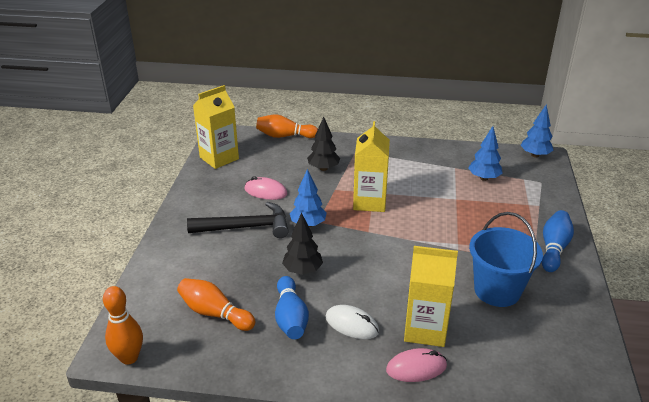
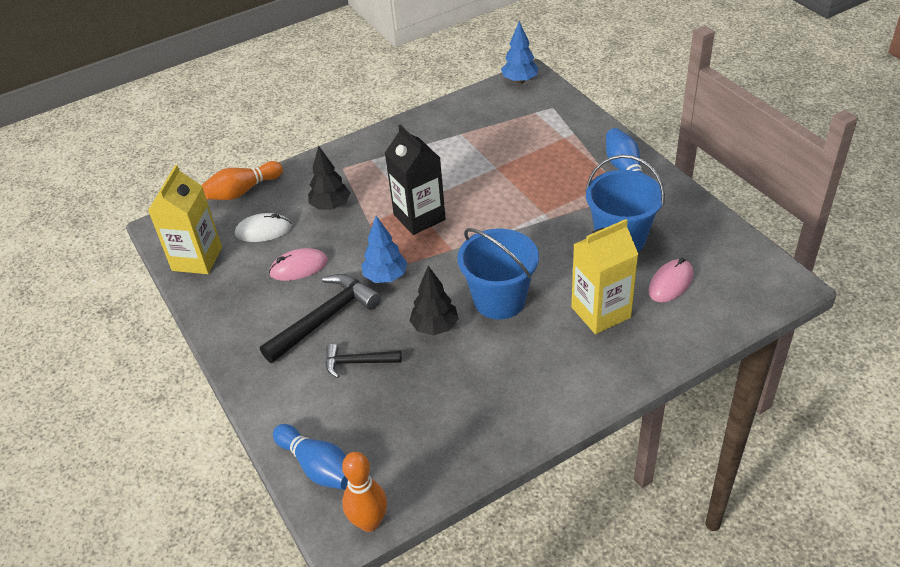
camera: 35 degrees left, 10 degrees up
(214, 313) = (400, 423): orange bowling pin -> none
(234, 262) = (357, 362): none -> black hammer
(290, 317) = (476, 379): blue bowling pin -> blue bowling pin (318, 467)
(352, 324) = (536, 349): white mouse -> white mouse (263, 231)
(363, 279) = (499, 300): none -> blue bucket
(369, 202) = (419, 217): yellow carton -> black carton
(416, 368) = (628, 350): pink mouse -> pink mouse (670, 283)
(484, 178) = (499, 131): blue tree -> none

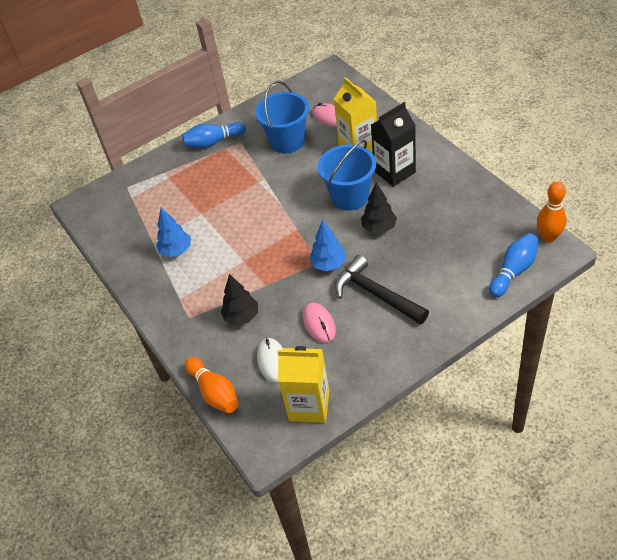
camera: 90 degrees left, 5 degrees up
(357, 362) = (418, 266): black hammer -> none
(419, 217) = (259, 254): black carton -> black carton (394, 172)
(520, 80) = (83, 211): blue tree -> blue tree (176, 251)

